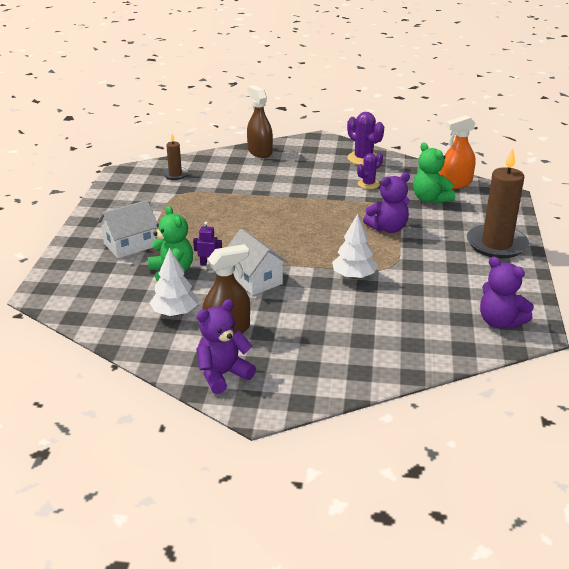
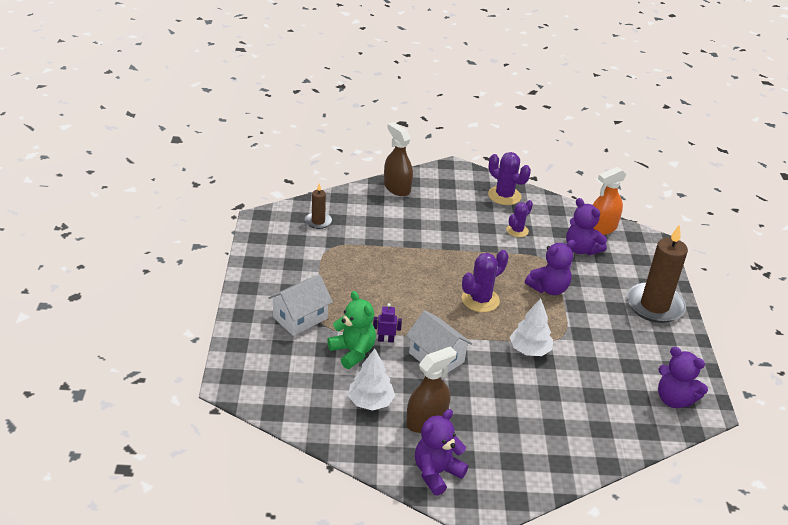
camera: 10 degrees left, 5 degrees up
(314, 235) = (480, 300): none -> purple cactus
(430, 199) = (581, 249): green teddy bear -> purple teddy bear

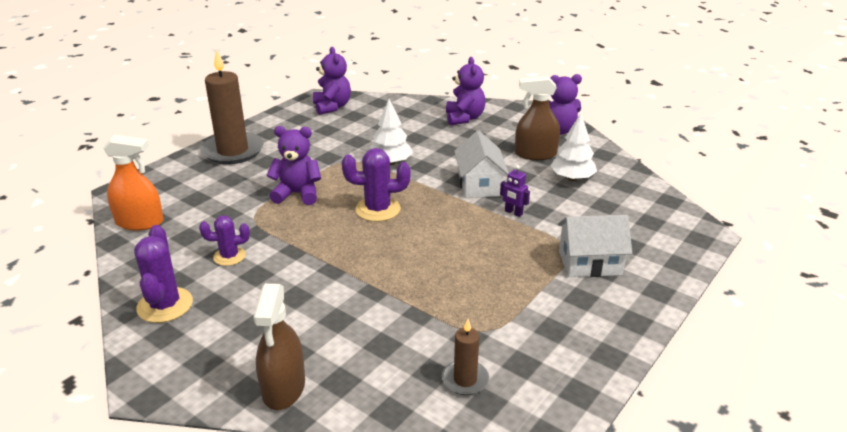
camera: 140 degrees left, 5 degrees down
(353, 352) = (556, 215): green teddy bear -> none
(581, 249) = (201, 212): purple teddy bear -> purple teddy bear (464, 118)

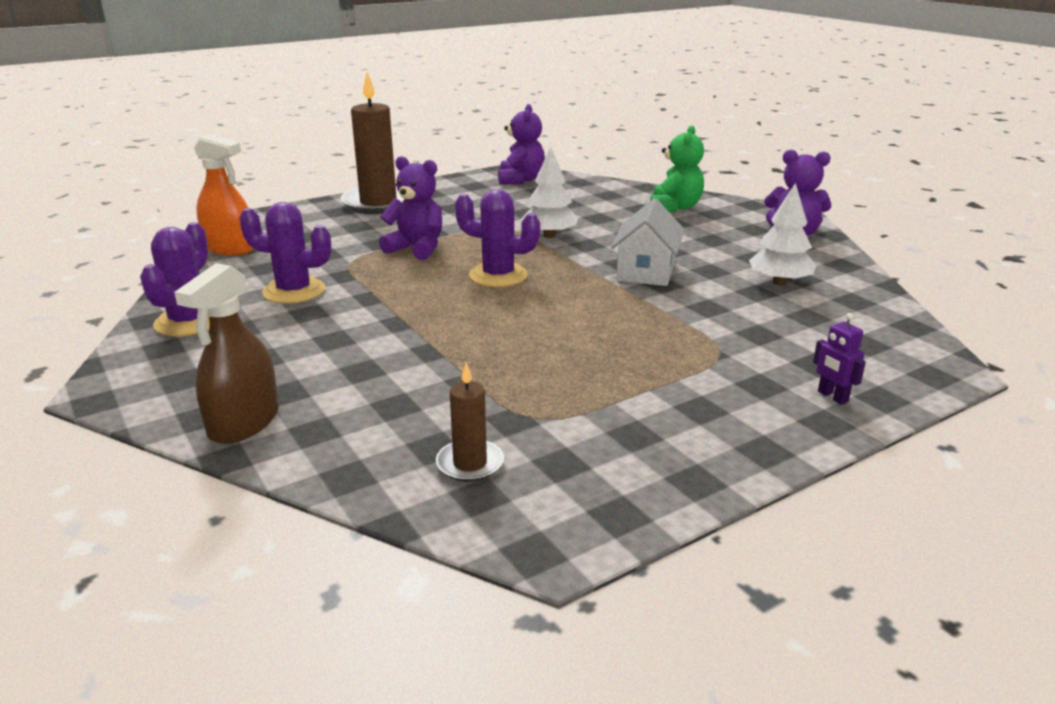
camera: 20 degrees right, 5 degrees down
(229, 256) = (294, 291): purple cactus -> purple cactus, size x1.56
(464, 118) = (675, 207): purple teddy bear -> green teddy bear
(513, 213) = (670, 304): purple robot -> purple robot (832, 397)
(535, 154) = (744, 252): brown spray bottle -> none
(590, 263) = (741, 373): white house -> none

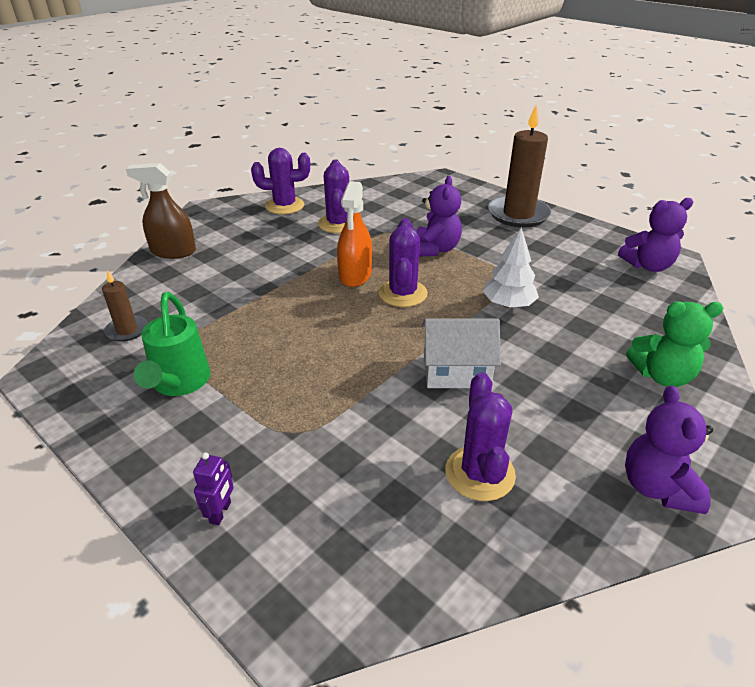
camera: 75 degrees right, 10 degrees up
(229, 248) = (394, 188): orange spray bottle -> orange spray bottle (355, 275)
(617, 418) = (179, 383): none -> green watering can
(779, 282) = (480, 473): white tree -> purple cactus
(832, 397) = (221, 512): purple robot -> purple robot turned 150 degrees clockwise

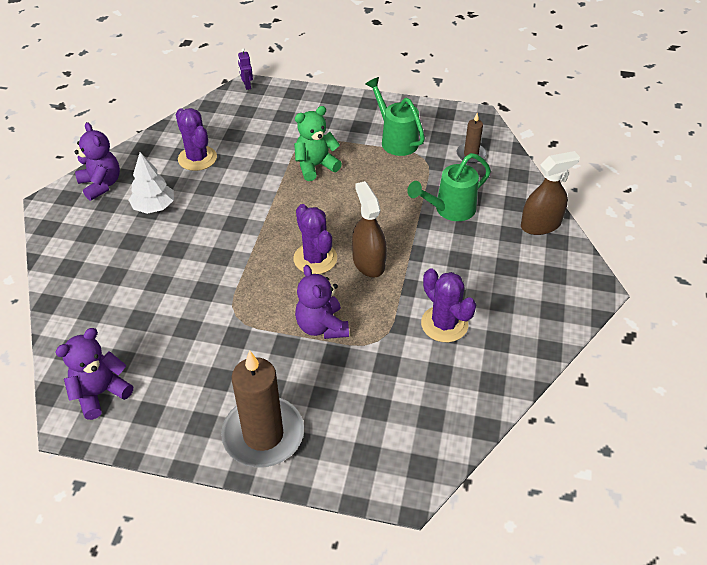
camera: 150 degrees right, 10 degrees up
(221, 512) = (309, 103): purple robot -> purple robot (247, 85)
(229, 288) = (450, 209): none -> green watering can
(284, 206) = (527, 329): purple cactus -> none
(355, 275) = (368, 262): orange spray bottle -> brown spray bottle
(456, 371) = (237, 208): white house -> none
(508, 304) = (224, 282): white tree -> white tree (154, 207)
(662, 376) = (94, 258): green teddy bear -> green teddy bear (315, 166)

